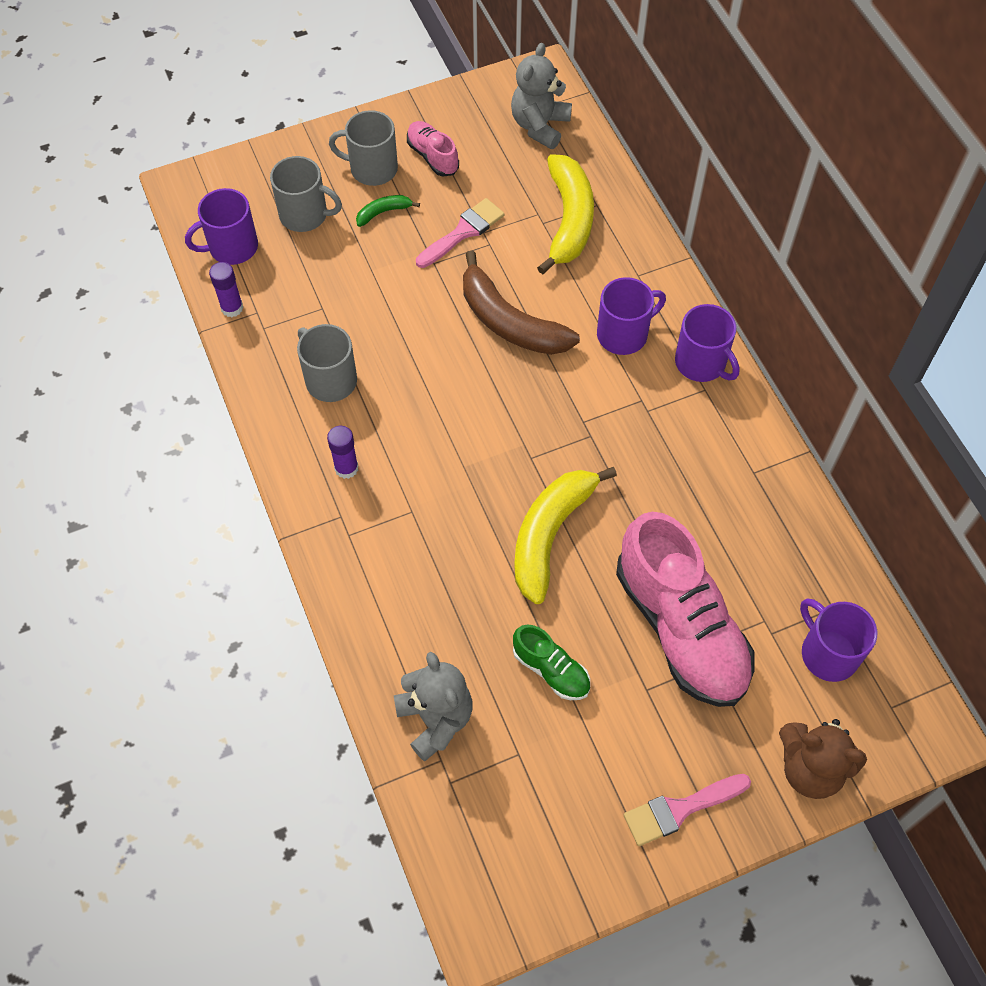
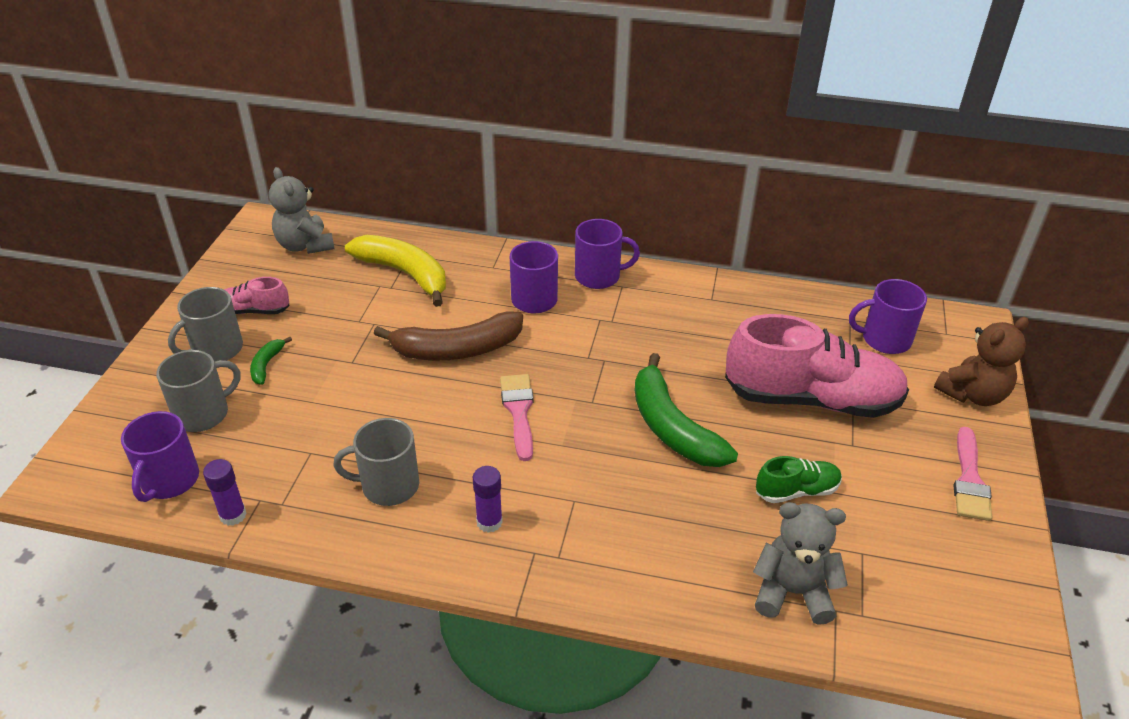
camera: 55 degrees left, 20 degrees down
(463, 232) = (345, 331): pink brush -> pink brush (519, 411)
(550, 535) = (672, 427): yellow banana -> green banana

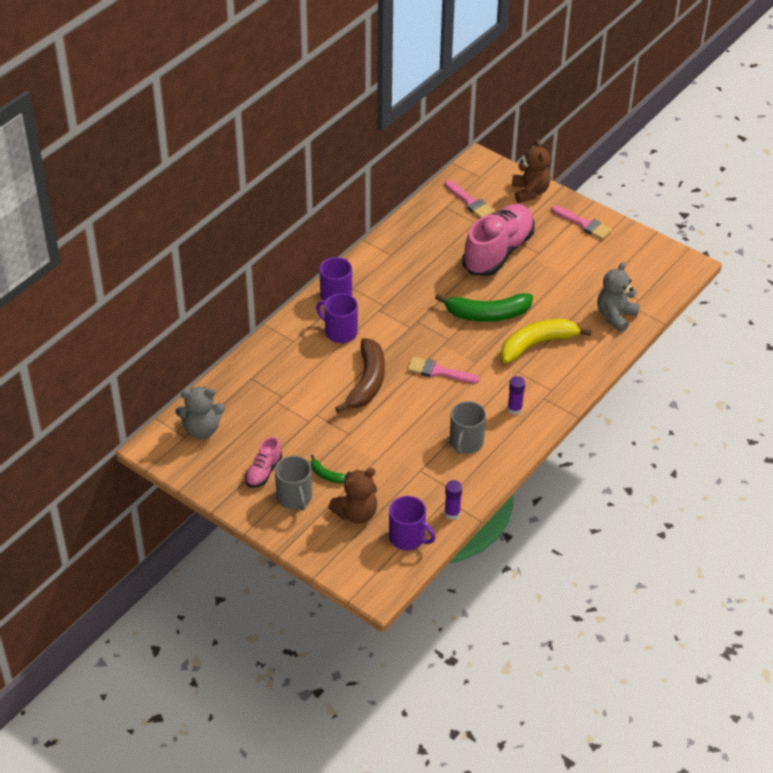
camera: 65 degrees left, 5 degrees up
(203, 414) = (356, 513): grey mug -> brown teddy bear
(405, 274) = (272, 386): yellow banana -> yellow banana (537, 344)
(796, 491) = (557, 287): green shoe -> none
(884, 339) = (470, 202): purple mug -> pink brush

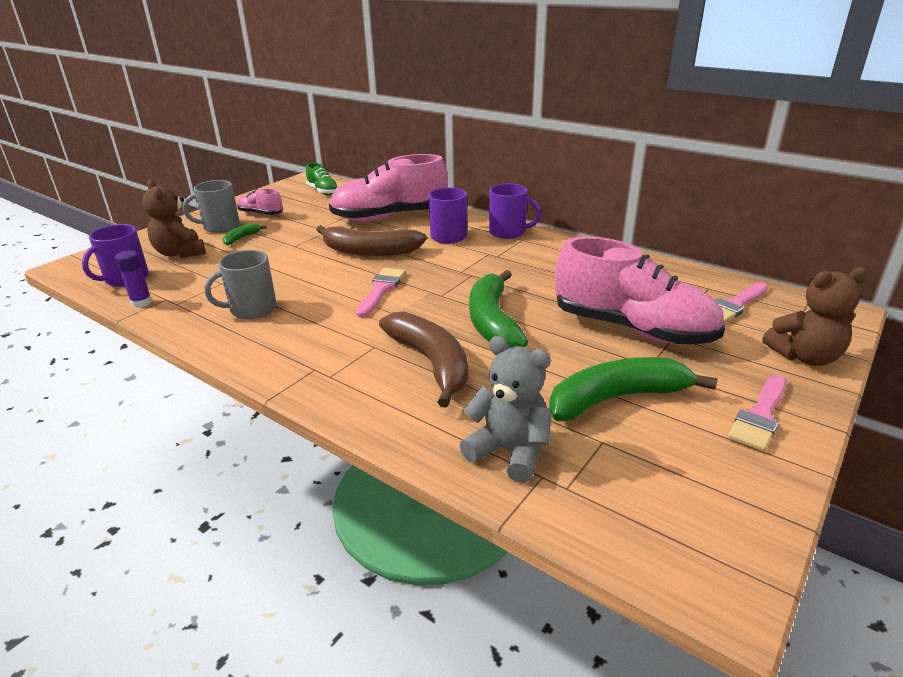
camera: 90 degrees right, 15 degrees down
(202, 429) = (323, 191): grey teddy bear -> green shoe
(288, 372) = (390, 217): none -> pink shoe
(466, 442) = (252, 309): grey mug -> grey mug turned 45 degrees counterclockwise
(514, 409) = (299, 344): purple glue stick -> none
(537, 344) = (431, 363): yellow banana -> brown banana
(571, 271) = (617, 398): none -> green banana

